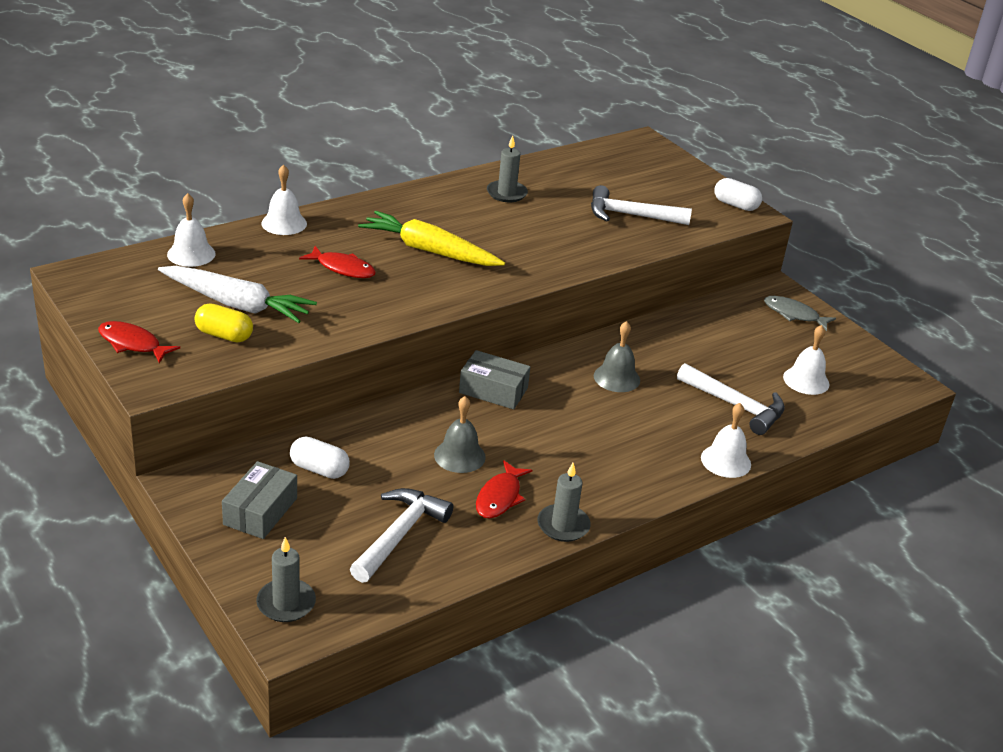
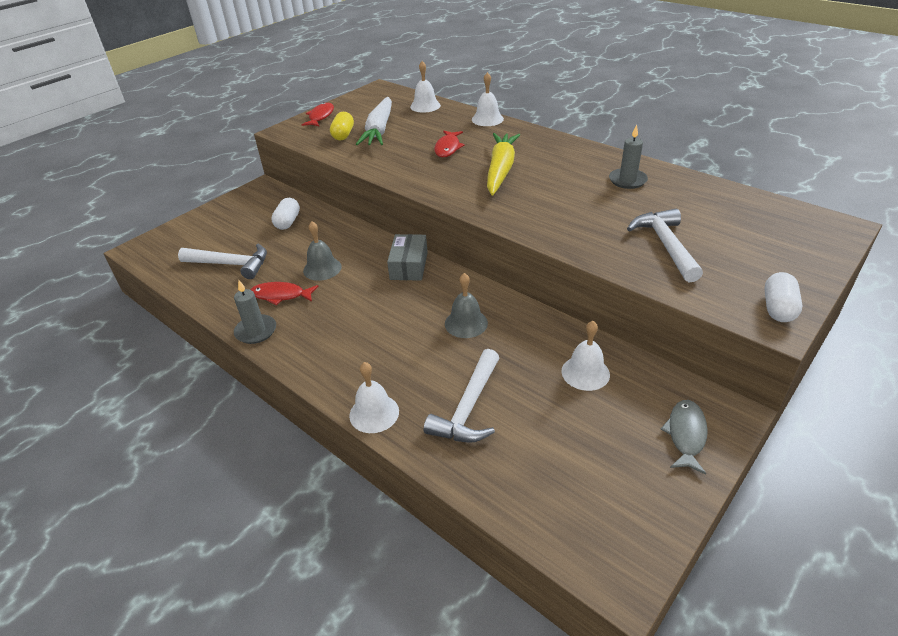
camera: 80 degrees right, 5 degrees up
(260, 511) = (243, 214): grey box -> none
(286, 603) = (164, 242): grey candle -> none
(806, 380) = (553, 461): white bell -> white bell (585, 372)

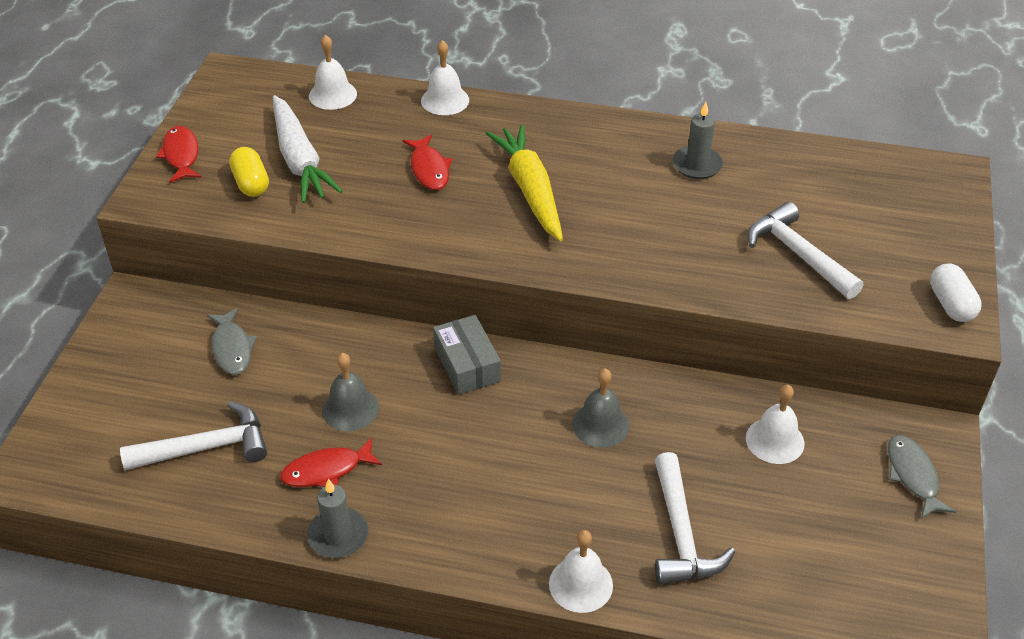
camera: 30 degrees left, 5 degrees up
(288, 222) = (232, 348): white capsule -> grey fish

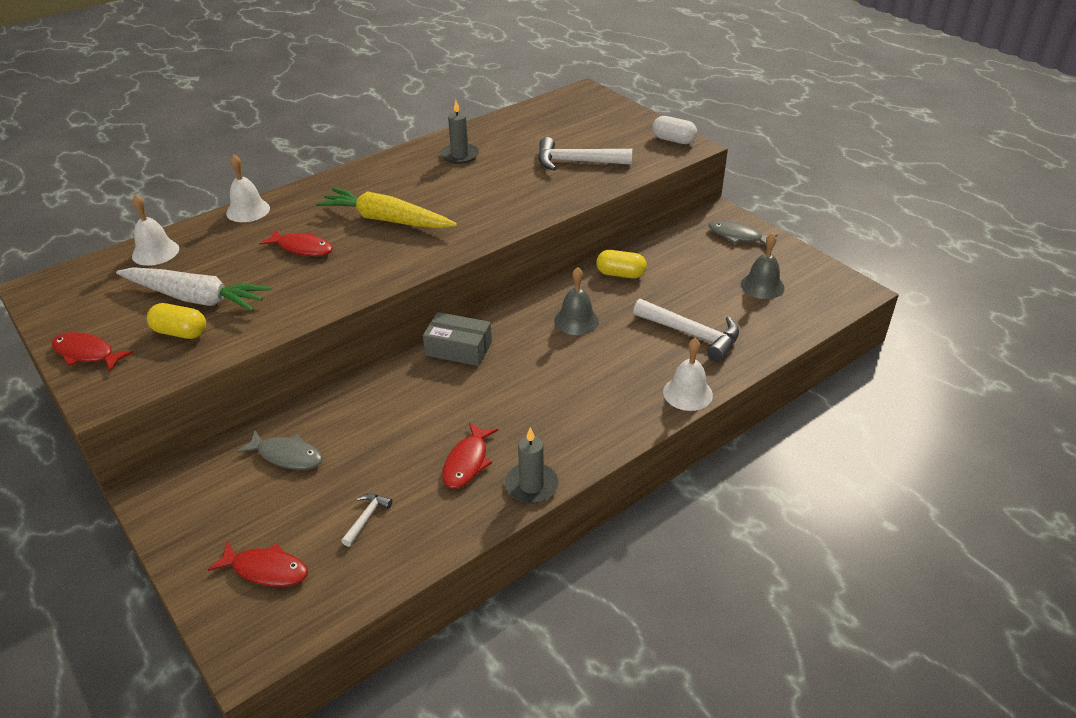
camera: 50 degrees left, 5 degrees down
(107, 424) = (266, 570): none -> red fish
(207, 447) = (366, 518): white hammer -> white hammer, size x0.48
(350, 409) = (426, 422): grey bell -> grey bell (762, 286)
(716, 413) = (620, 274): none -> yellow capsule
(775, 440) = (663, 265): white bell -> none

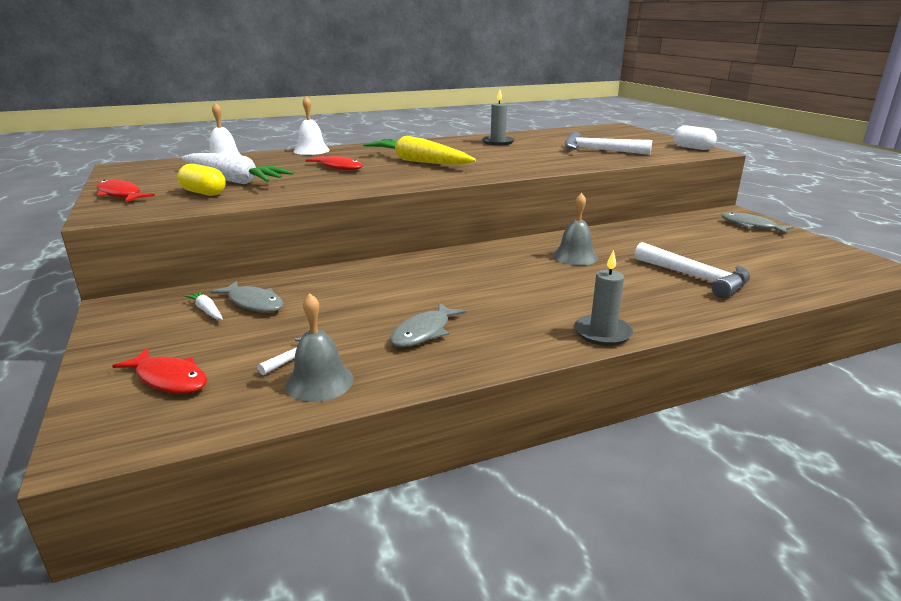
camera: 15 degrees right, 15 degrees down
(246, 476) = (207, 310): none -> white carrot
(458, 349) = (453, 260): grey box -> none
(467, 462) = (424, 332): red fish -> grey fish
(531, 485) = (485, 359): grey candle -> grey candle (602, 333)
(620, 274) = (627, 235): yellow capsule -> none
(687, 393) = (685, 316): white bell -> none
(762, 286) = (777, 256): grey bell -> grey bell (319, 382)

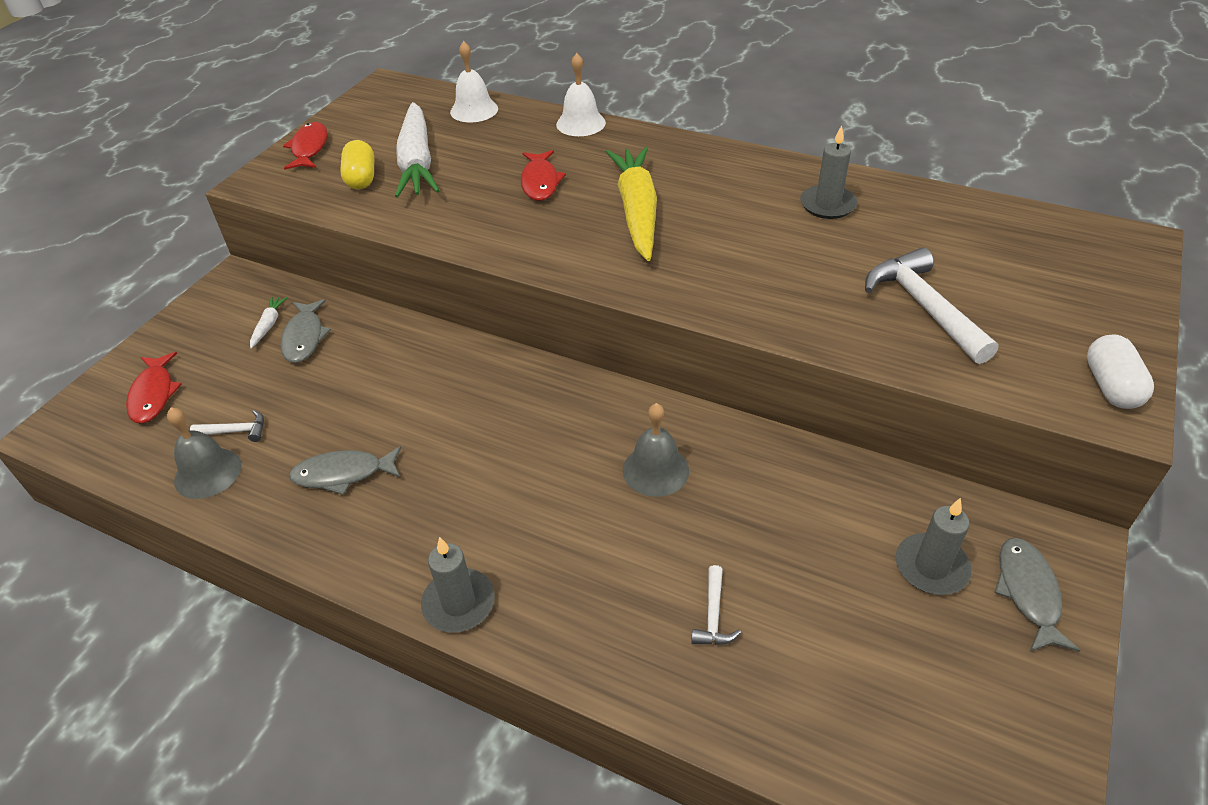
camera: 50 degrees right, 20 degrees up
(696, 278) = (713, 616): white hammer -> white hammer, size x0.48
(717, 234) = (931, 567): none -> grey candle

